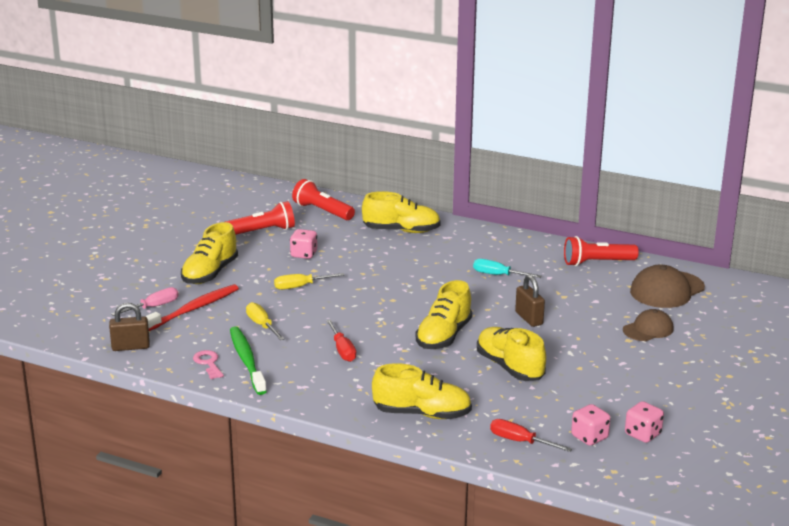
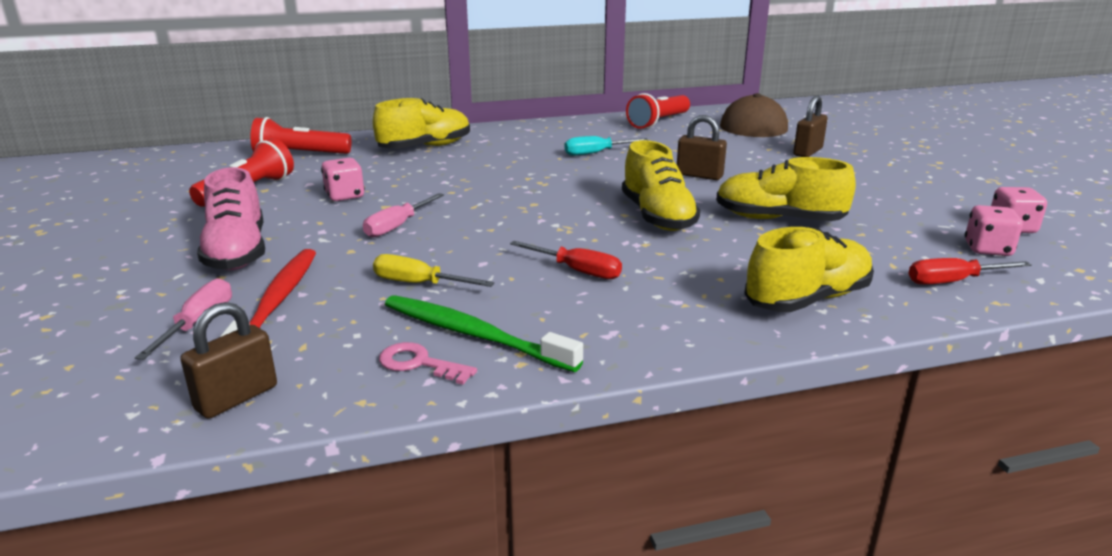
camera: 40 degrees left, 0 degrees up
(210, 273) = (237, 252): yellow shoe -> pink shoe
(300, 286) = (397, 226): yellow screwdriver -> pink screwdriver
(648, 329) = (807, 152): brown cap -> brown padlock

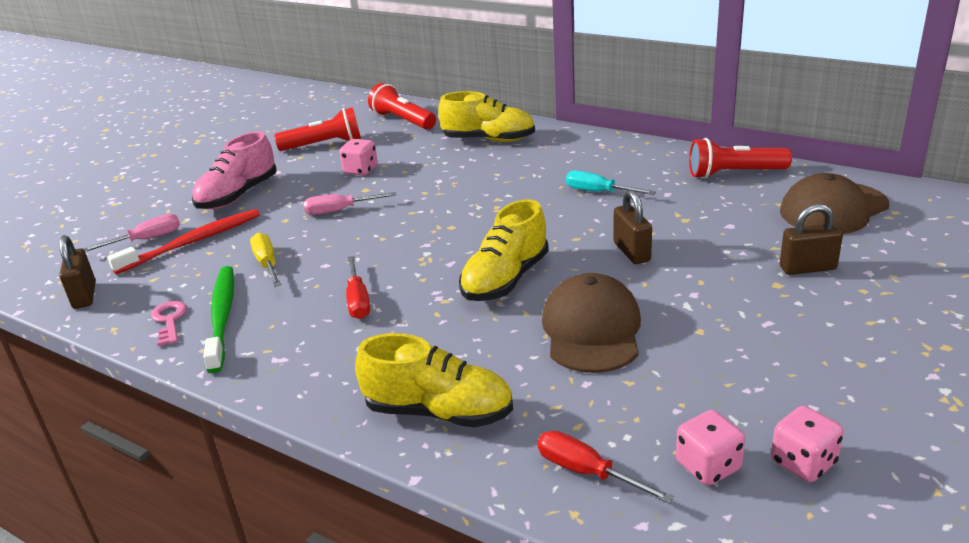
camera: 50 degrees right, 5 degrees up
(236, 398) = (84, 295): brown padlock -> brown padlock turned 75 degrees clockwise
(778, 219) = (591, 330): yellow shoe -> brown cap

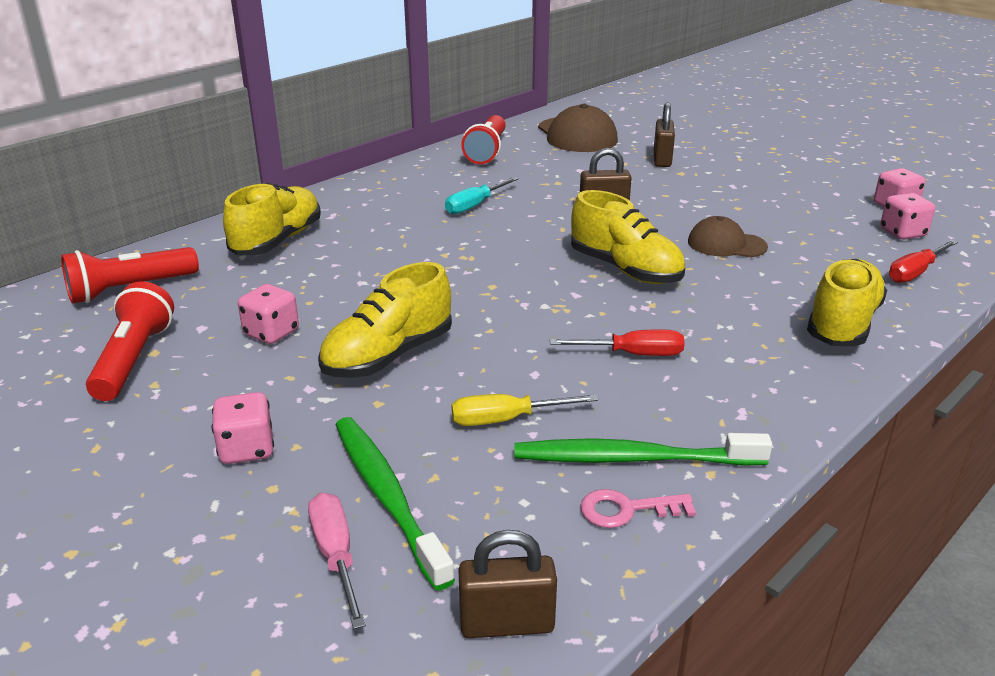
camera: 80 degrees left, 0 degrees up
(194, 242) = (386, 495): red toothbrush -> green toothbrush
(238, 195) = (247, 449): pink shoe -> pink dice
(339, 211) = (388, 356): pink screwdriver -> yellow shoe
(591, 330) = (726, 244): brown cap -> brown cap, size x0.63

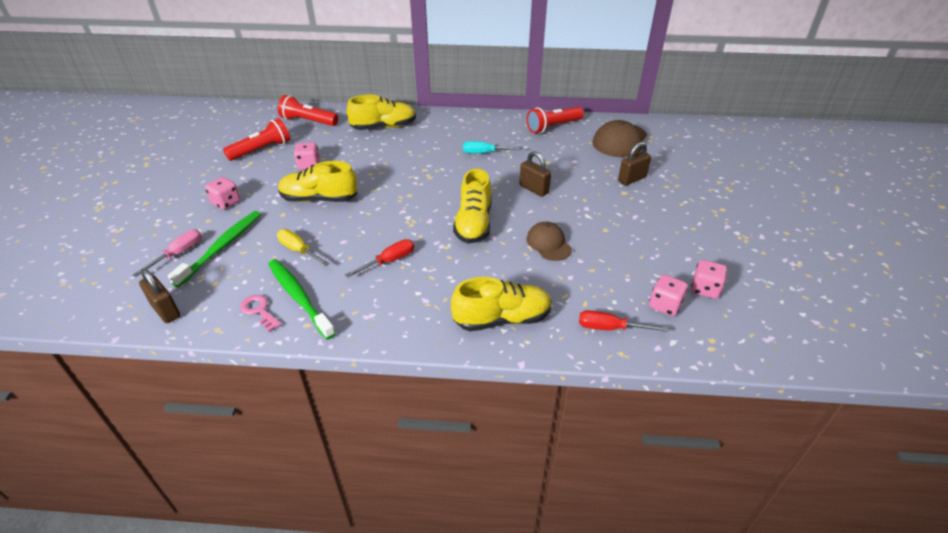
camera: 50 degrees right, 10 degrees up
(633, 354) = (389, 261): red screwdriver -> red screwdriver turned 90 degrees counterclockwise

